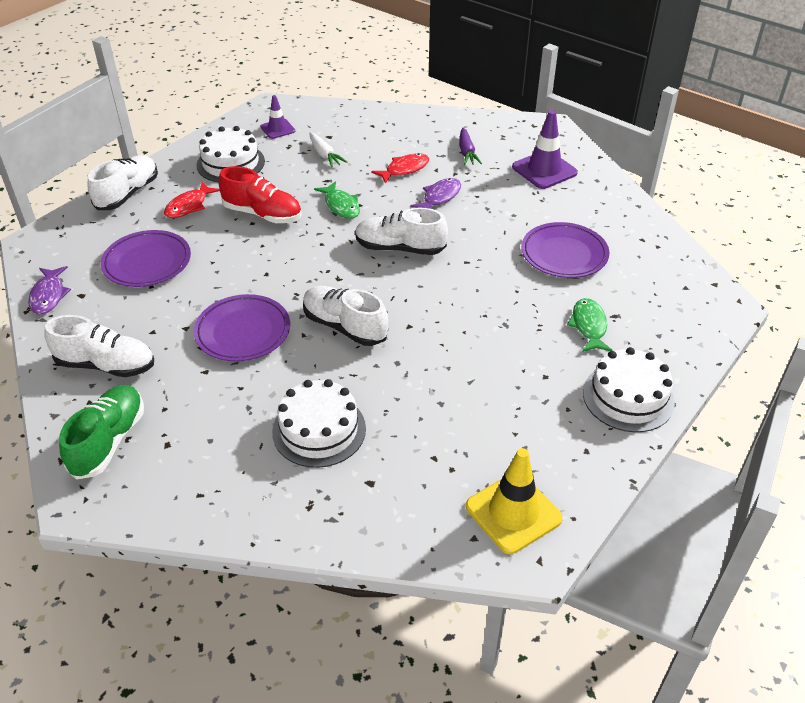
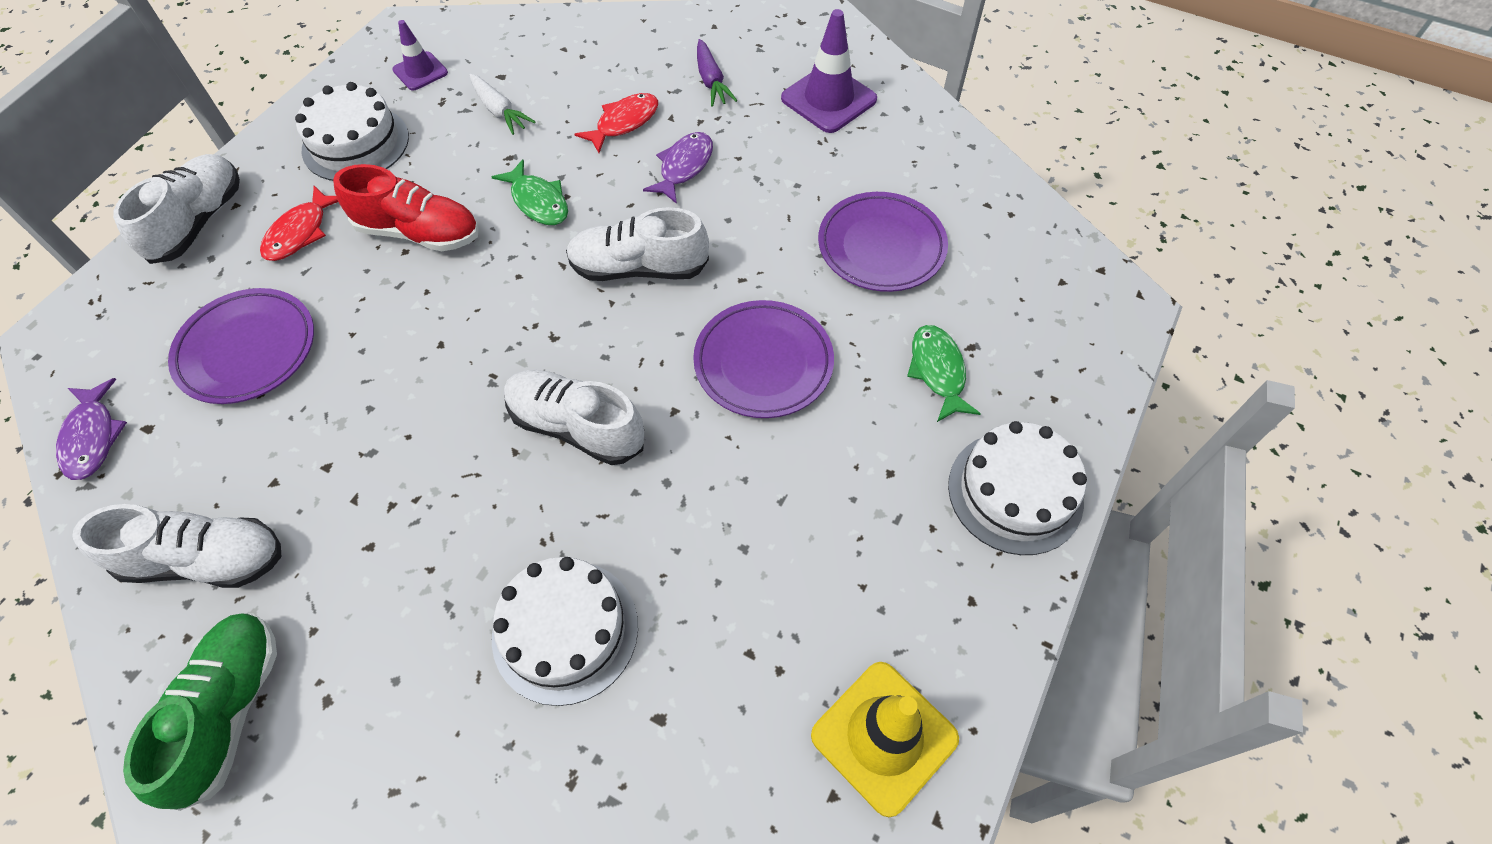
camera: 10 degrees left, 15 degrees up
(243, 332) = (419, 461): purple plate -> purple plate (763, 363)

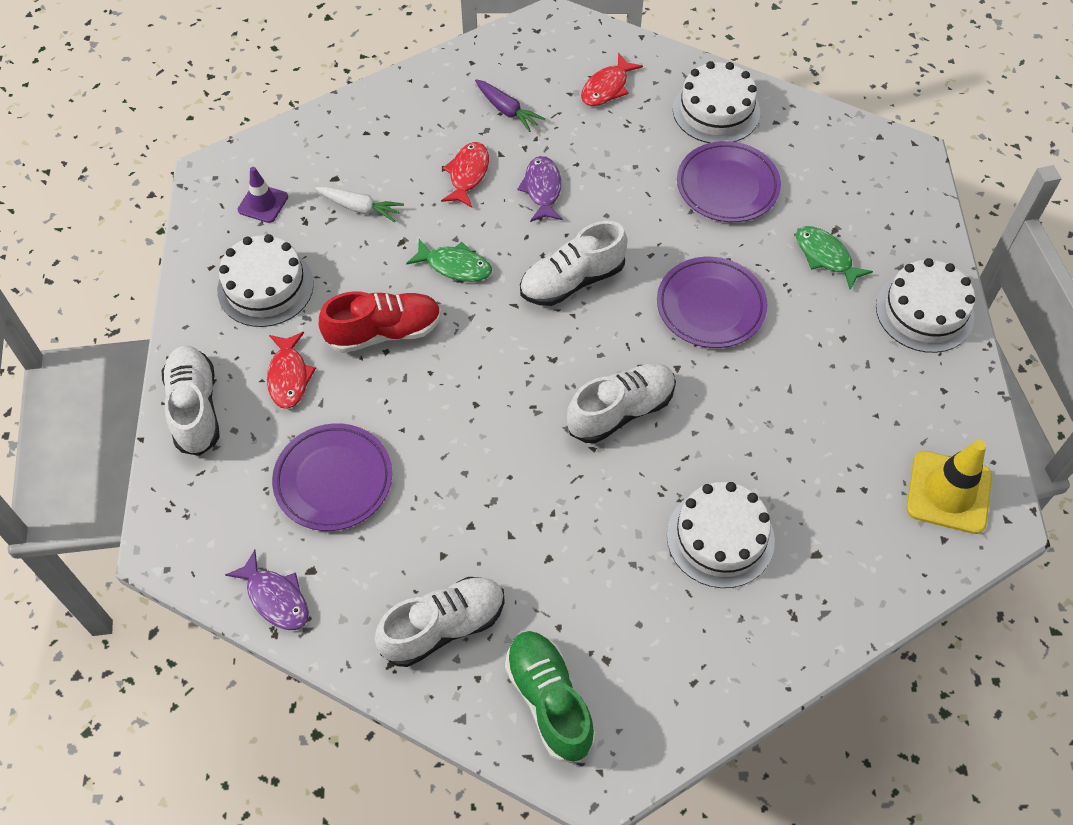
camera: 30 degrees left, 0 degrees up
(576, 427) = (621, 411): white shoe -> white shoe turned 150 degrees clockwise
(828, 99) = (607, 88): purple traffic cone -> red fish
(928, 166) = (716, 111): none -> white cake

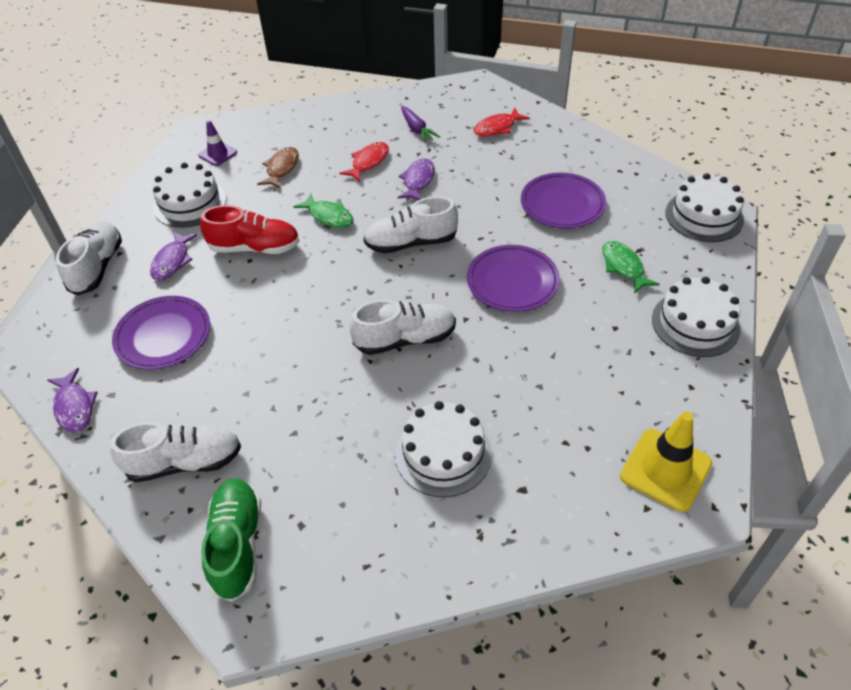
camera: 20 degrees right, 10 degrees down
(289, 376) = (172, 261): red fish -> purple fish
(360, 208) = (281, 168): white carrot -> brown fish
(716, 111) = (575, 155): white cake -> white cake (704, 216)

